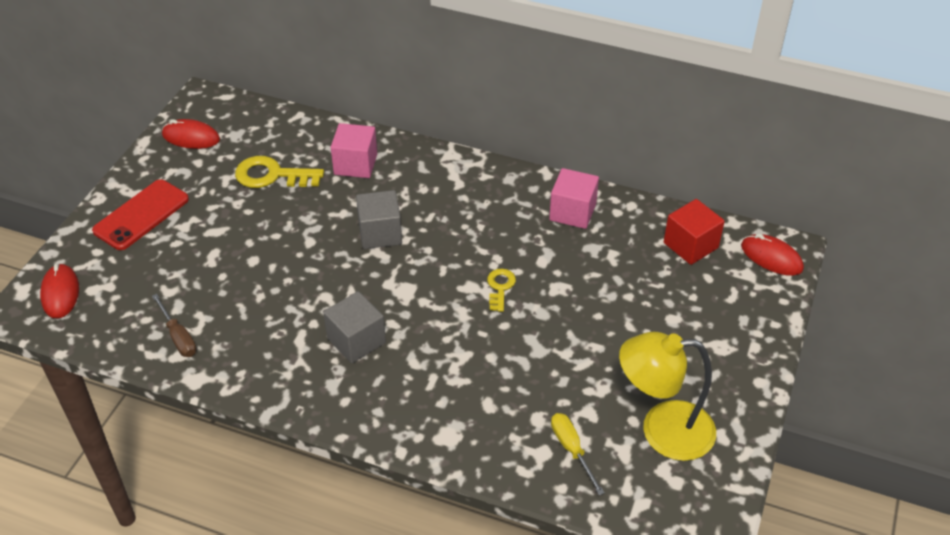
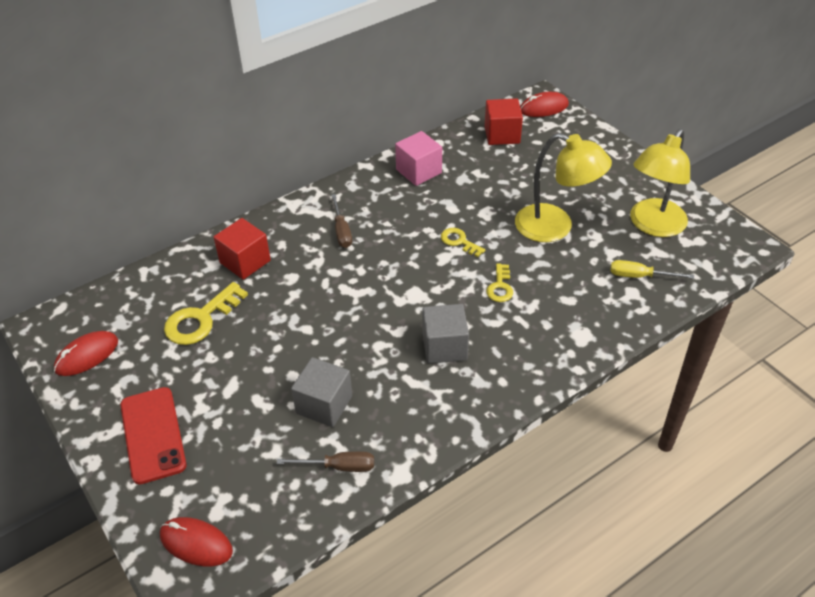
camera: 55 degrees left, 0 degrees up
(355, 164) = (245, 261): pink cube -> red cube
(380, 233) = (339, 281): grey cube -> grey cube (324, 405)
(443, 202) = (341, 231): none -> brown screwdriver
(463, 345) = (500, 287): none -> yellow key
(585, 350) = (555, 227): none -> yellow lamp

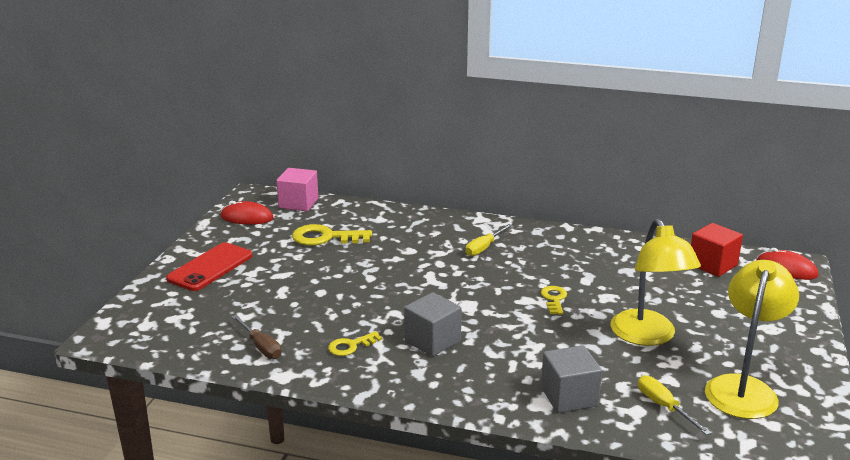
camera: 50 degrees right, 20 degrees down
(196, 543) = (141, 322): red mouse -> none
(245, 261) = (398, 228): red cube -> none
(324, 405) = (309, 315): grey cube -> grey cube (569, 397)
(341, 231) = (484, 248): brown screwdriver -> yellow screwdriver
(419, 171) = (600, 249): pink cube -> pink cube (298, 203)
(500, 287) = (534, 339): yellow key -> yellow key (350, 346)
(653, 226) = (743, 388): yellow lamp -> yellow lamp turned 120 degrees clockwise

